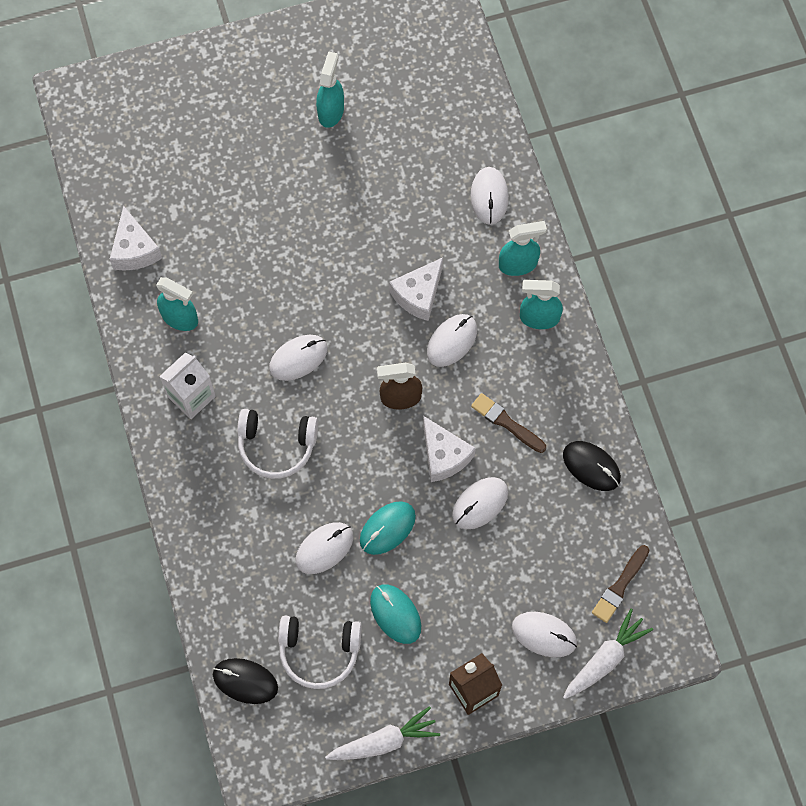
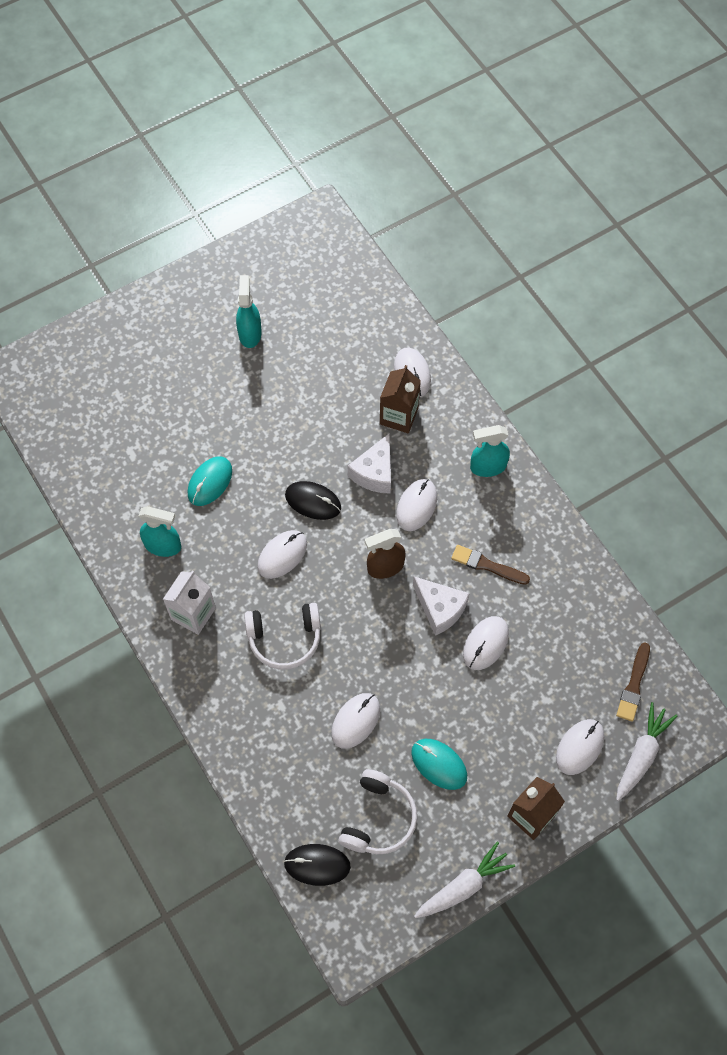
camera: 15 degrees left, 5 degrees down
(134, 250) = (104, 495): white cheese -> none
(319, 652) = (378, 818): white headphones -> white headphones turned 60 degrees counterclockwise
(387, 528) = (408, 687): turquoise mouse -> turquoise mouse (210, 482)
(461, 240) = (399, 416): none -> brown carton
(518, 264) = (455, 425): turquoise spray bottle -> none
(544, 635) = (579, 747): white mouse -> white mouse turned 60 degrees counterclockwise
(591, 466) = (574, 585): black mouse -> black mouse (313, 501)

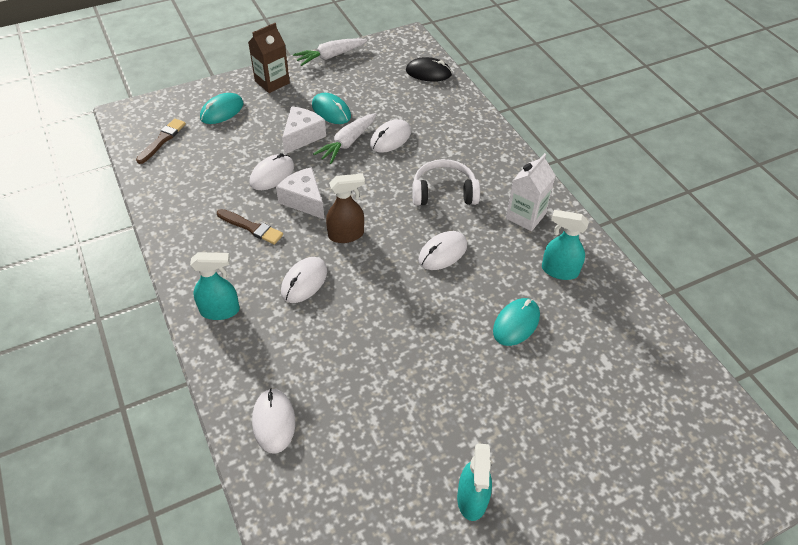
camera: 175 degrees left, 15 degrees down
(313, 501) = (408, 295): black mouse -> none
(374, 473) = (340, 316): white cheese -> white cheese (302, 136)
(378, 818) = (382, 89): white headphones -> none
(399, 416) = (301, 372): brown carton -> none
(579, 747) = (222, 111): white mouse -> turquoise mouse
(641, 754) = (177, 104): white carrot -> white carrot (347, 143)

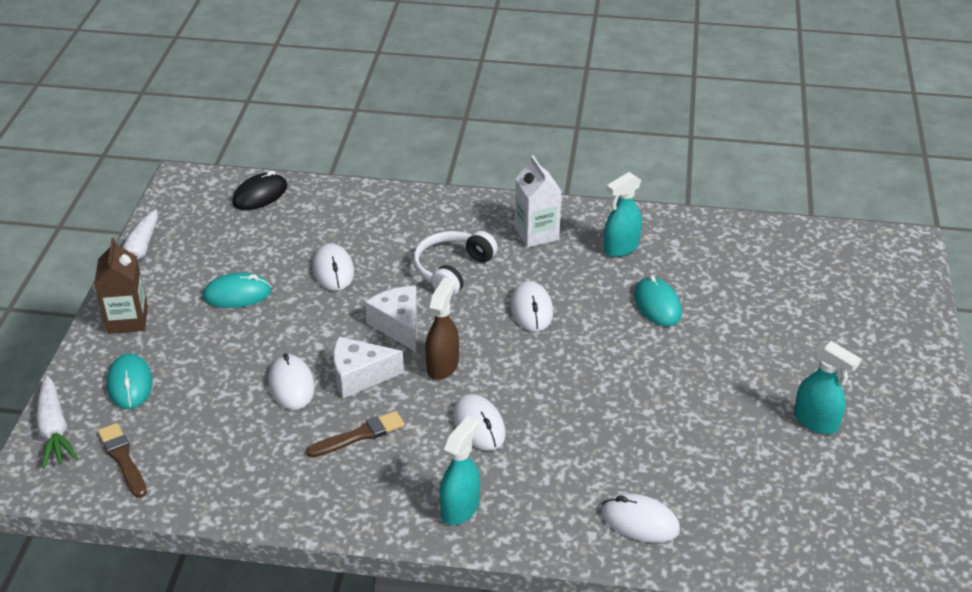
camera: 55 degrees left, 10 degrees down
(302, 136) = (254, 335): white cheese -> white cheese (398, 325)
(347, 143) = (305, 305): white carrot -> white carrot (54, 430)

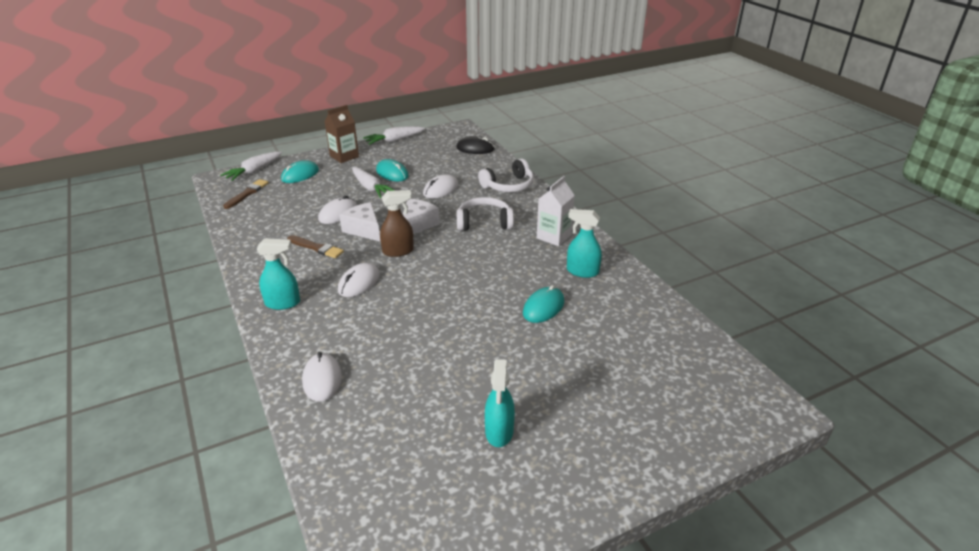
camera: 55 degrees right, 5 degrees down
(256, 329) = (371, 188): none -> white carrot
(389, 213) = (508, 186): none -> white headphones
(531, 309) = (481, 261): white mouse -> none

